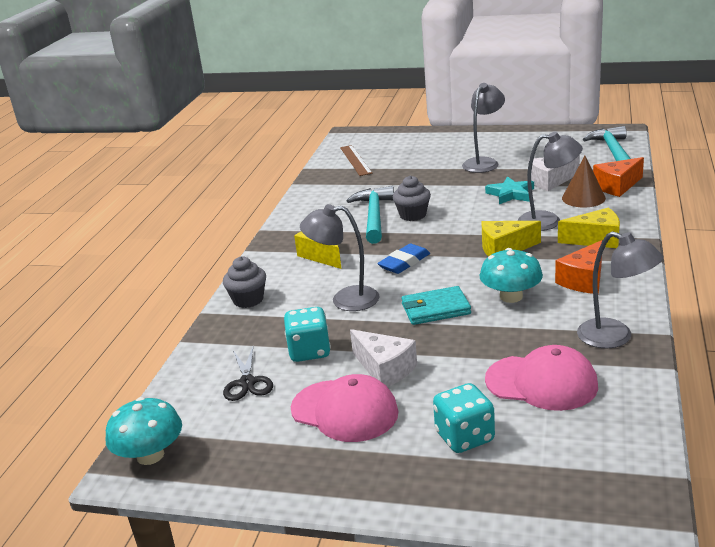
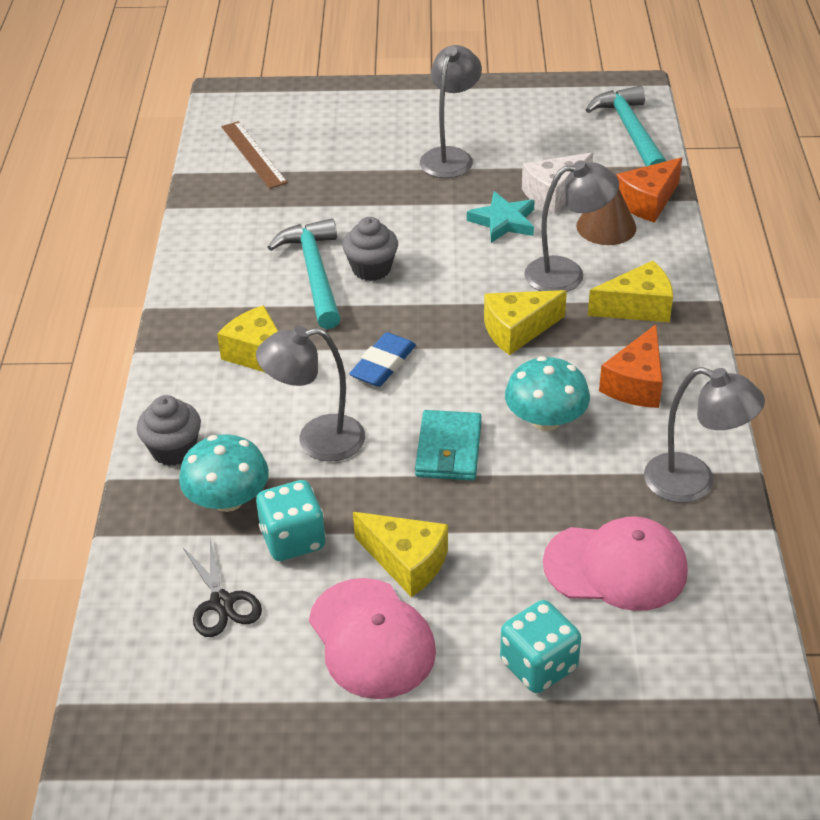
camera: 15 degrees left, 15 degrees up
(150, 455) = (125, 741): turquoise mushroom -> turquoise mushroom (228, 499)
(344, 411) = (371, 638): pink cap -> pink cap turned 45 degrees clockwise
(385, 369) = (406, 562): white cheese -> yellow cheese
(435, 309) = (448, 449): turquoise wallet -> turquoise wallet turned 60 degrees counterclockwise

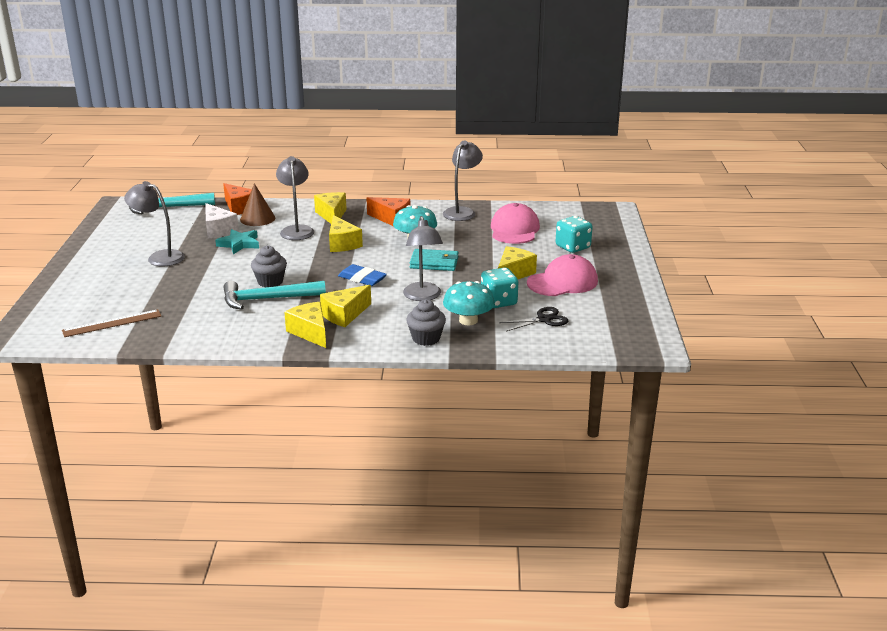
camera: 90 degrees left, 15 degrees down
(208, 326) = (310, 332): none -> yellow cheese

